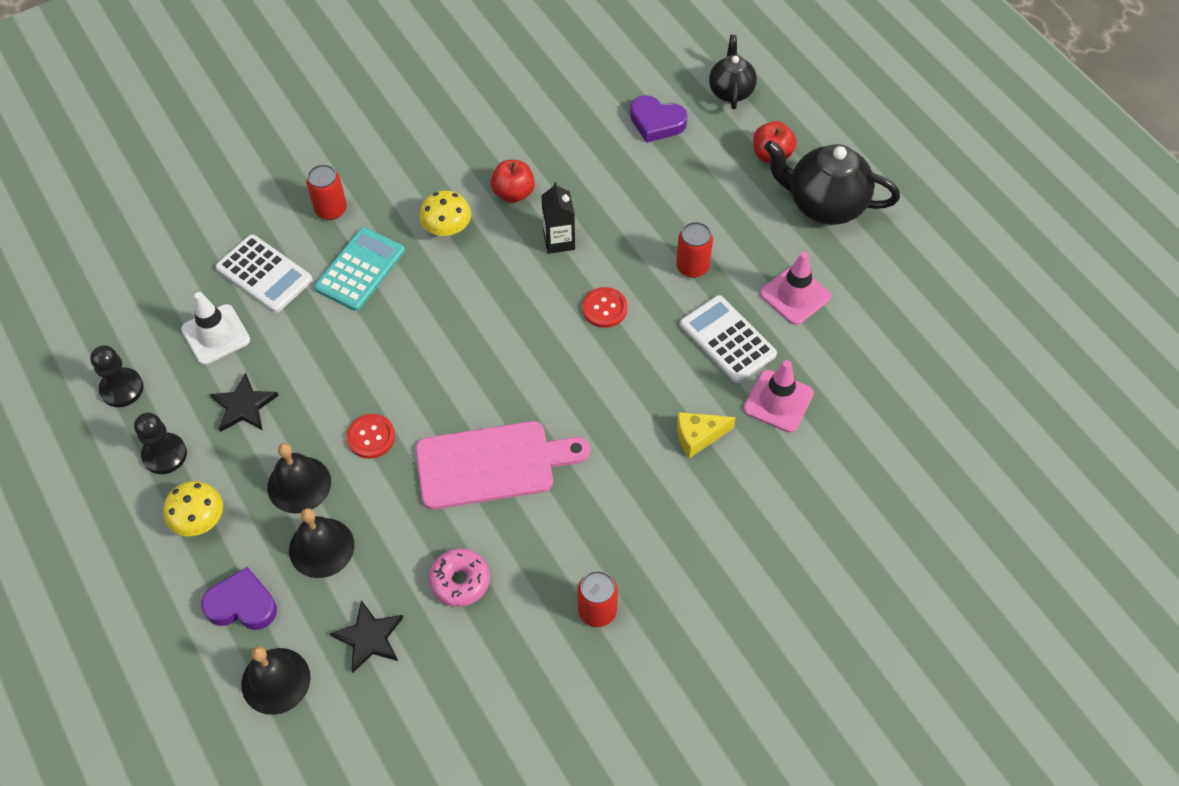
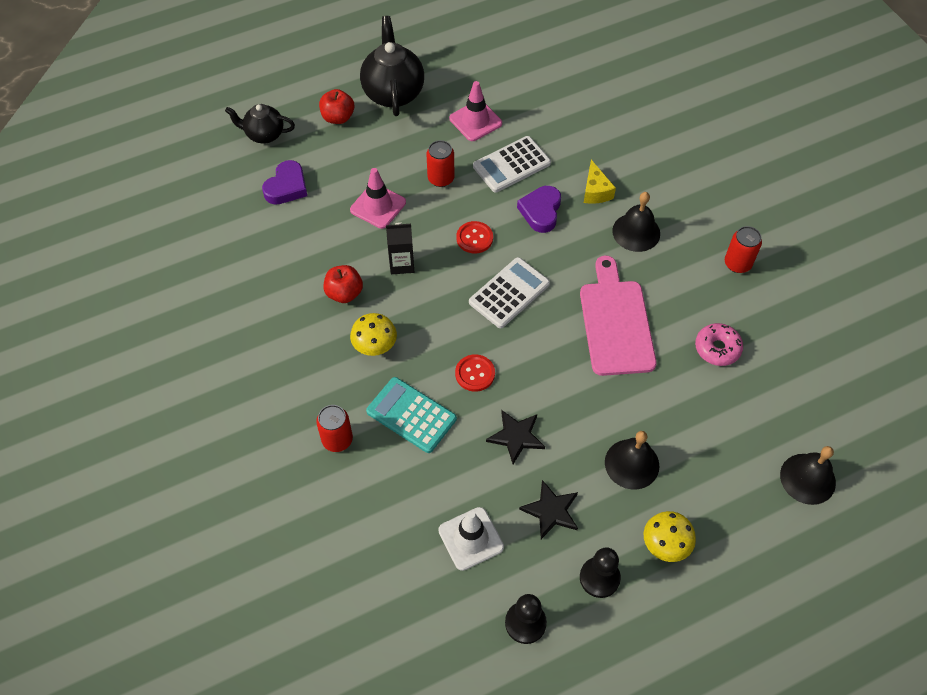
camera: 85 degrees left, 0 degrees up
(242, 604) = (744, 506): purple heart -> purple heart (541, 211)
(264, 274) = (405, 497): white calculator -> white calculator (509, 293)
(321, 547) = (690, 446): black bell -> black bell (636, 232)
(369, 638) = (767, 411): black star -> black star (516, 436)
(371, 437) = (587, 408): red button -> red button (475, 374)
(778, 401) = (567, 142): pink traffic cone -> pink traffic cone (378, 206)
(825, 204) = (393, 93): black teapot -> black teapot turned 150 degrees clockwise

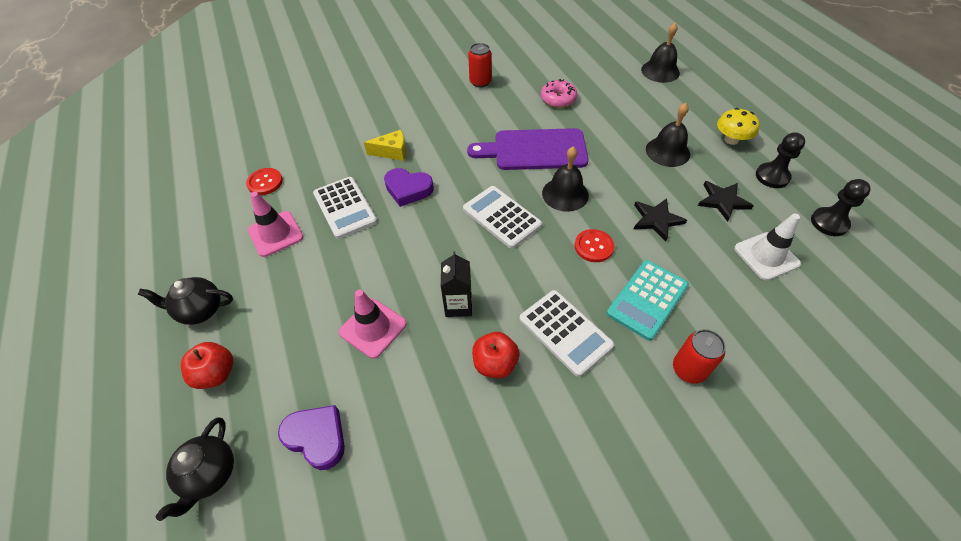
camera: 85 degrees left, 5 degrees down
(375, 345) = (565, 332): yellow mushroom -> white calculator
(393, 93) = (200, 310): black teapot -> black teapot, size x0.61
(441, 178) = (347, 266): red can -> none
(474, 238) = (432, 241): red button -> red button (265, 182)
(616, 322) = (534, 150): pink cutting board -> purple cutting board
(636, 232) = (442, 131): black bell -> black bell (565, 194)

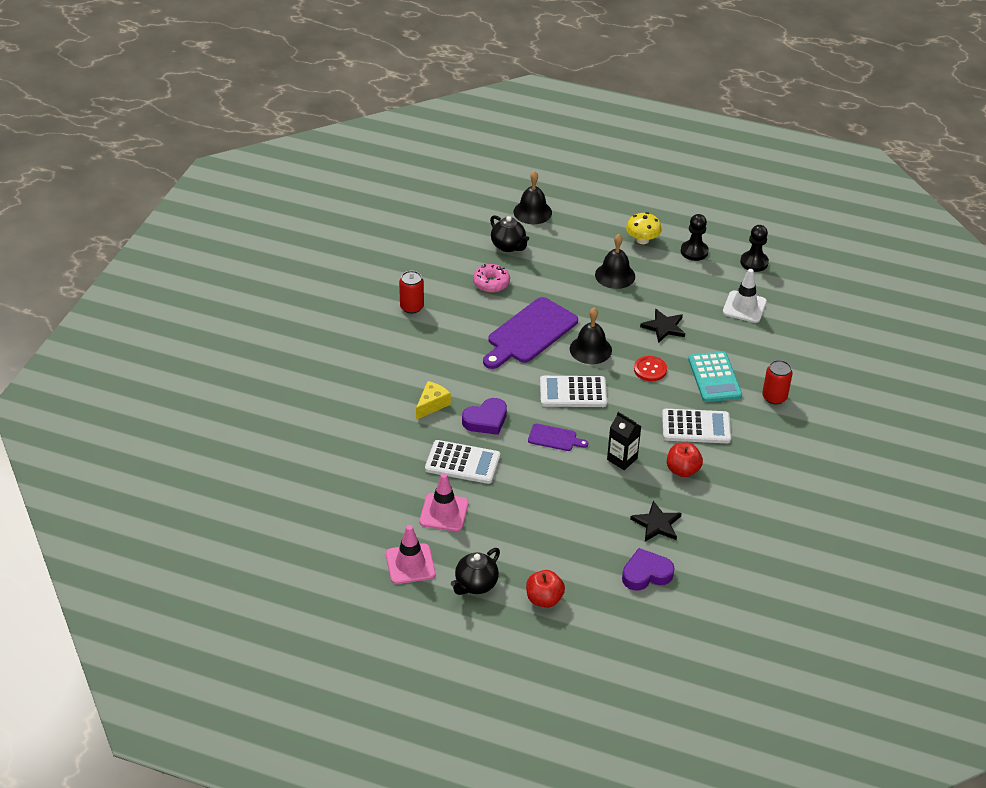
camera: 50 degrees left, 10 degrees down
(210, 474) = (620, 632): black teapot -> black teapot (508, 246)
(265, 182) = (374, 491): red button -> none
(373, 328) = (593, 508): pink traffic cone -> pink traffic cone (410, 564)
(433, 242) = (554, 438): none -> purple cutting board
(722, 201) = (685, 288): black star -> black star (657, 524)

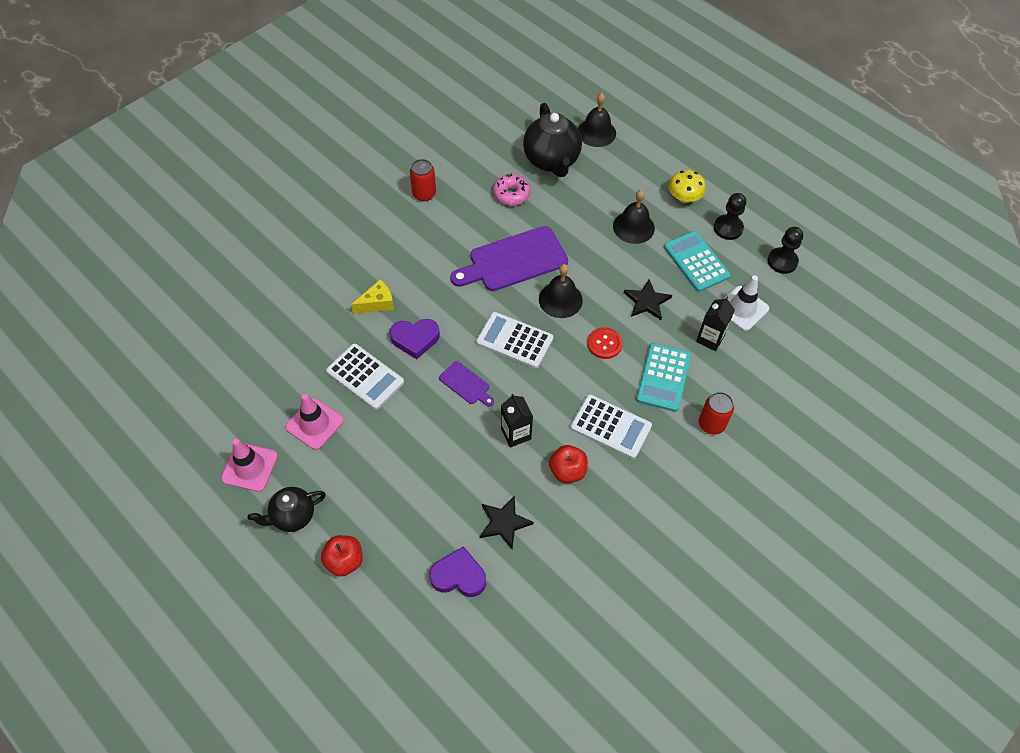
camera: 25 degrees right, 15 degrees up
(508, 246) = (551, 161): black teapot -> black teapot, size x1.63
(684, 285) = (696, 262): none -> turquoise calculator
(733, 337) = (710, 338): none -> black carton

